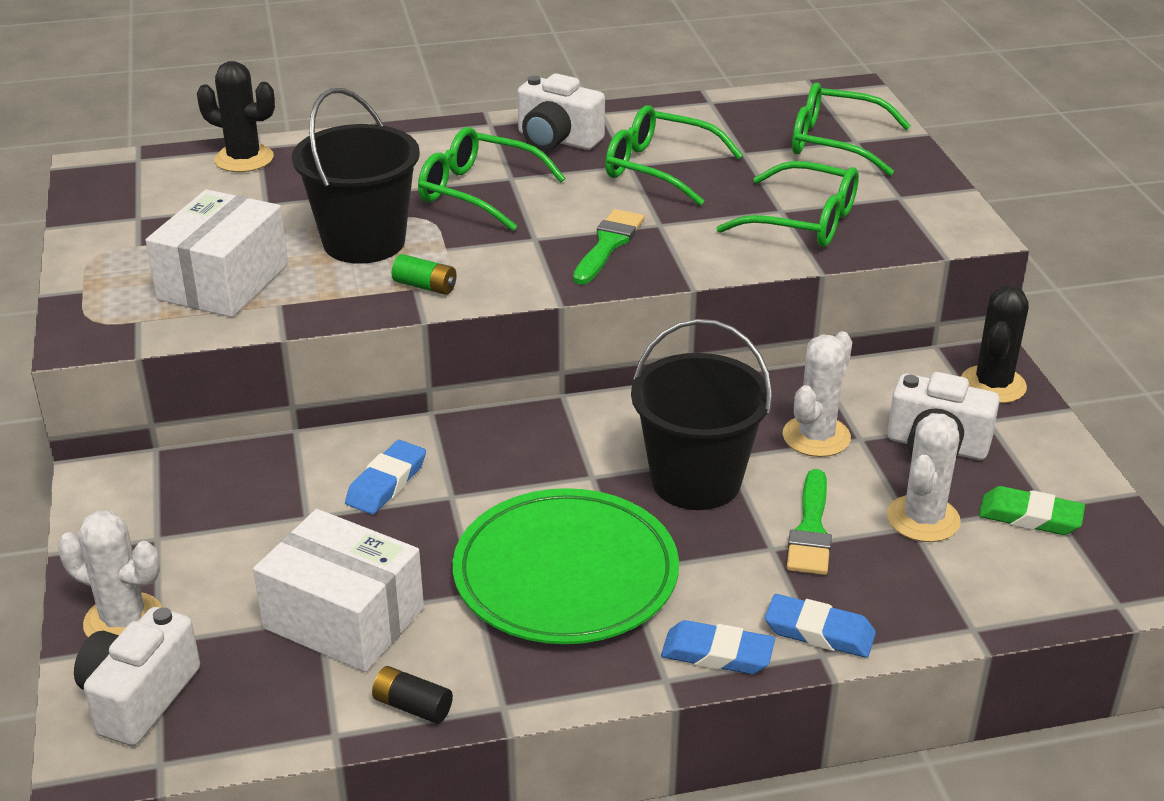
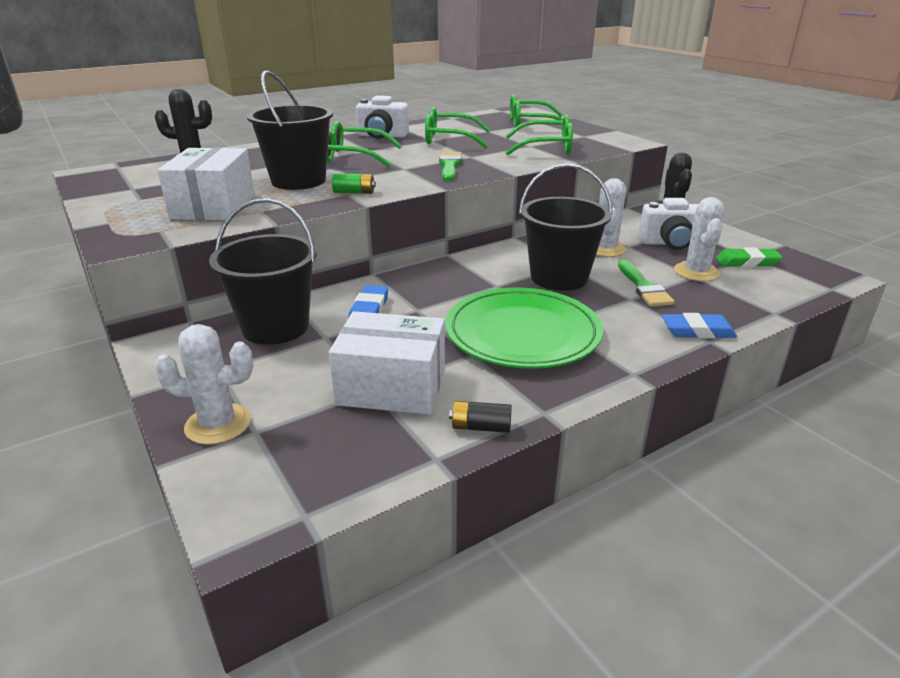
camera: 20 degrees left, 5 degrees down
(139, 698) = (260, 472): white camera -> none
(254, 484) = (275, 327): none -> black bucket
(717, 654) = (651, 354): blue eraser -> none

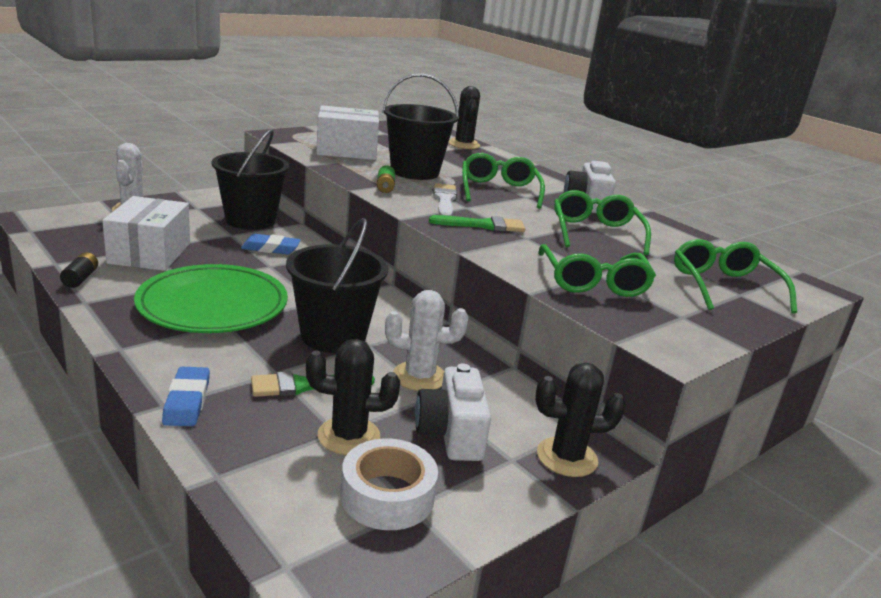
camera: 80 degrees right, 5 degrees down
(388, 174) = (444, 200): none -> white brush
(696, 272) = (348, 436): white cactus -> black cactus
(747, 262) = (387, 496): green eraser -> white tape

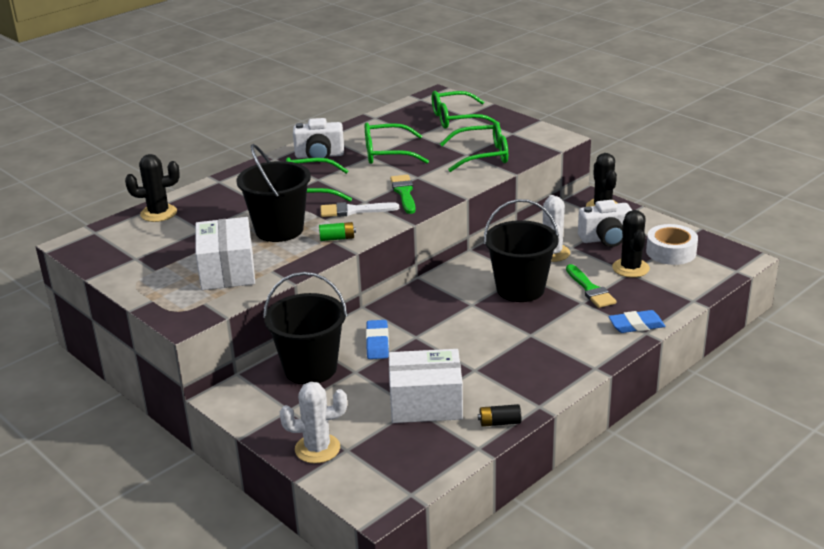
camera: 90 degrees left, 5 degrees up
(213, 305) = (506, 346): green plate -> none

